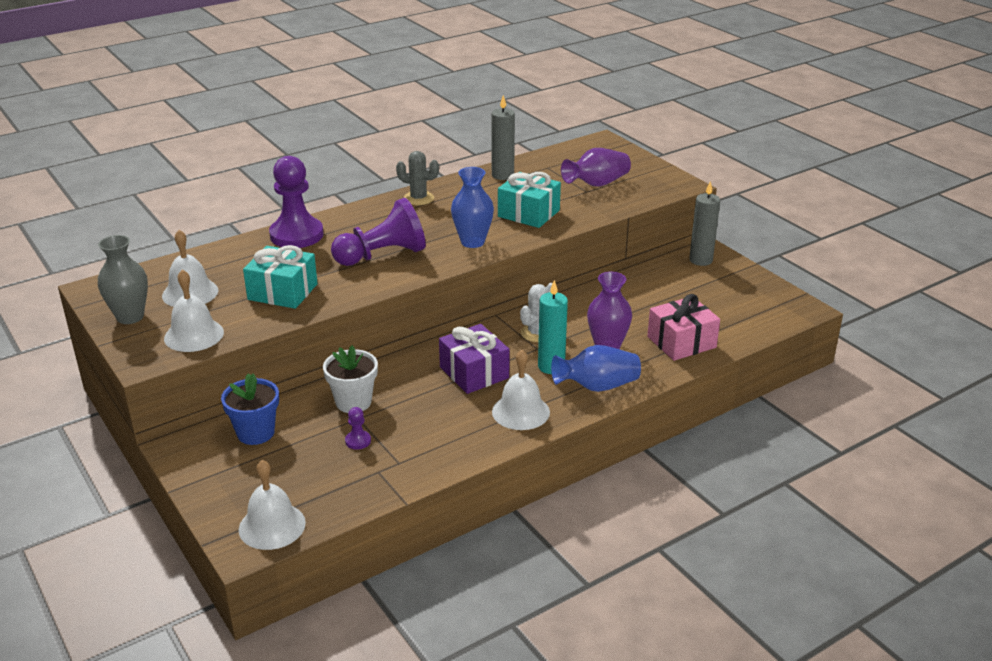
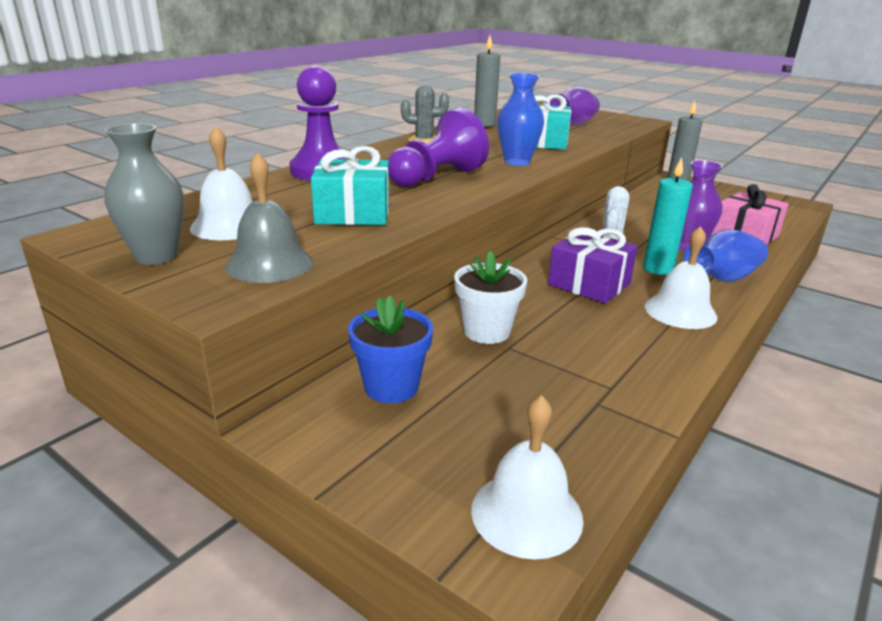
camera: 20 degrees left, 5 degrees down
(194, 335) = (269, 264): white bell -> grey bell
(358, 441) = (535, 372): purple pawn -> none

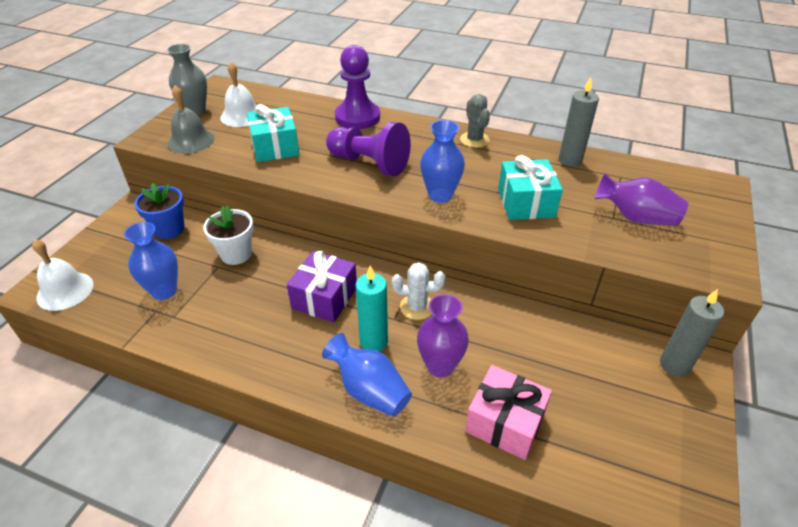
camera: 75 degrees right, 15 degrees up
(553, 394) = (164, 291): none -> blue vase
(680, 311) = (290, 355): white bell -> none

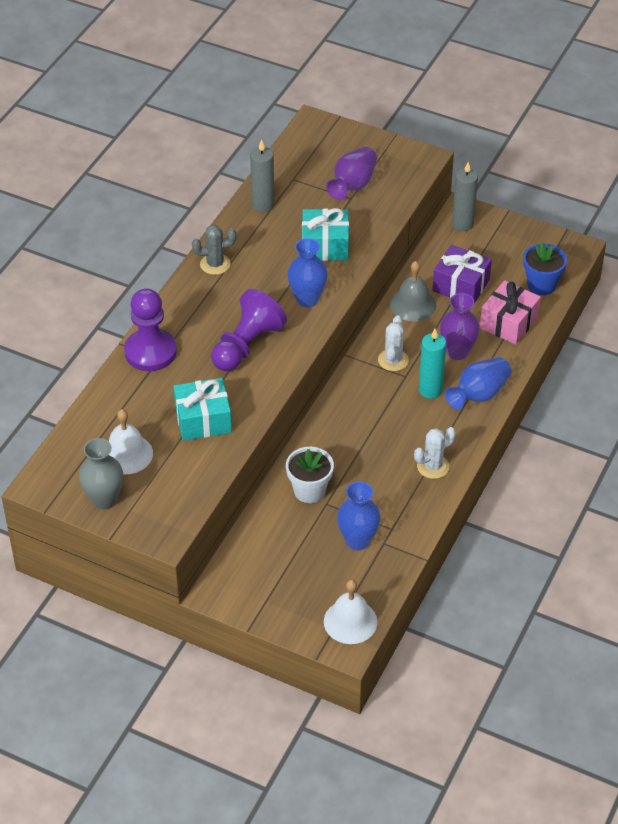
camera: 85 degrees left, 5 degrees up
(169, 229) = (261, 552): blue flower pot -> blue flower pot (541, 285)
(191, 141) = (177, 494): grey bell -> grey bell (413, 304)
(255, 348) = (433, 466): none -> white cactus
(324, 298) = (377, 421): purple gift -> purple gift (461, 285)

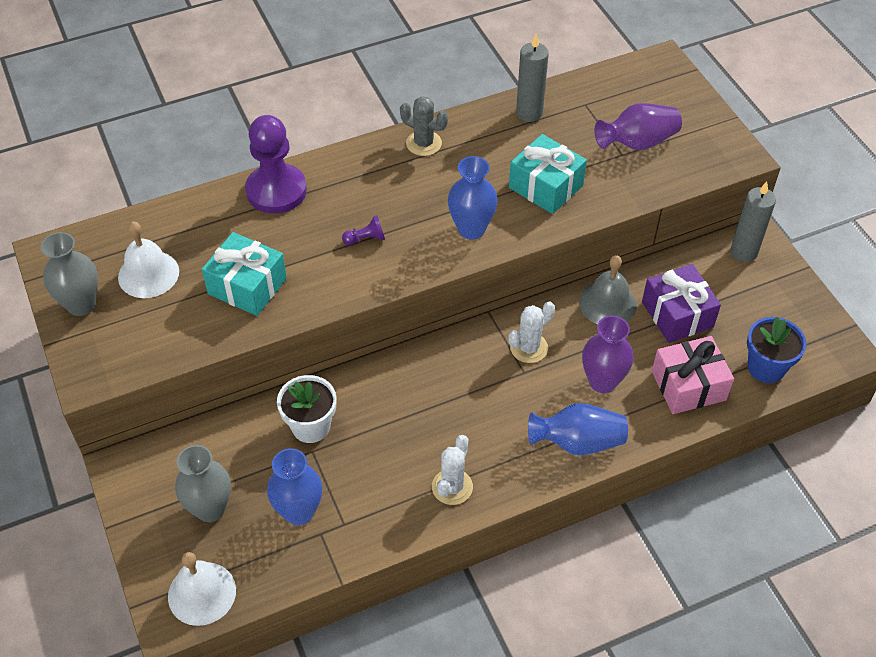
camera: 40 degrees right, 5 degrees up
(246, 345) = (366, 239): purple pawn -> purple pawn, size x0.41
(301, 576) = (210, 508): none -> grey vase
(430, 390) = (533, 403): turquoise candle -> none
(433, 466) = (452, 487): white cactus -> white cactus turned 75 degrees counterclockwise

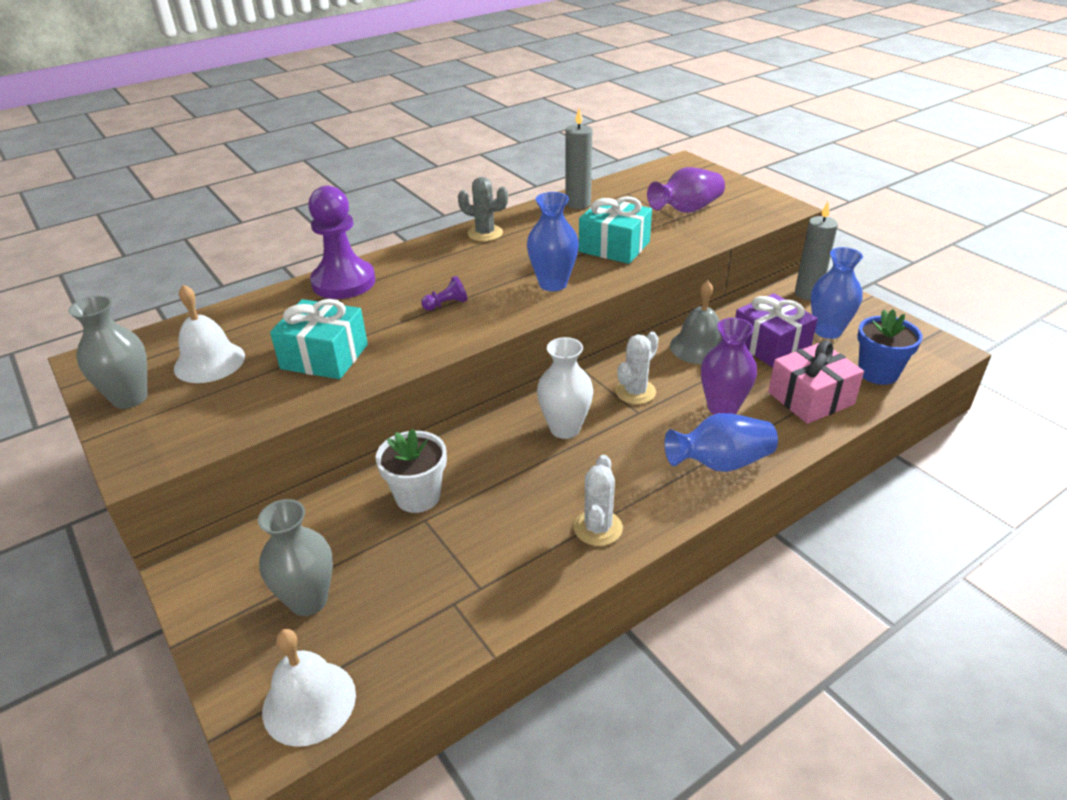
camera: 10 degrees left, 15 degrees down
(299, 512) = (421, 585): blue vase -> blue vase (827, 331)
(453, 378) = (565, 428): none -> white vase

